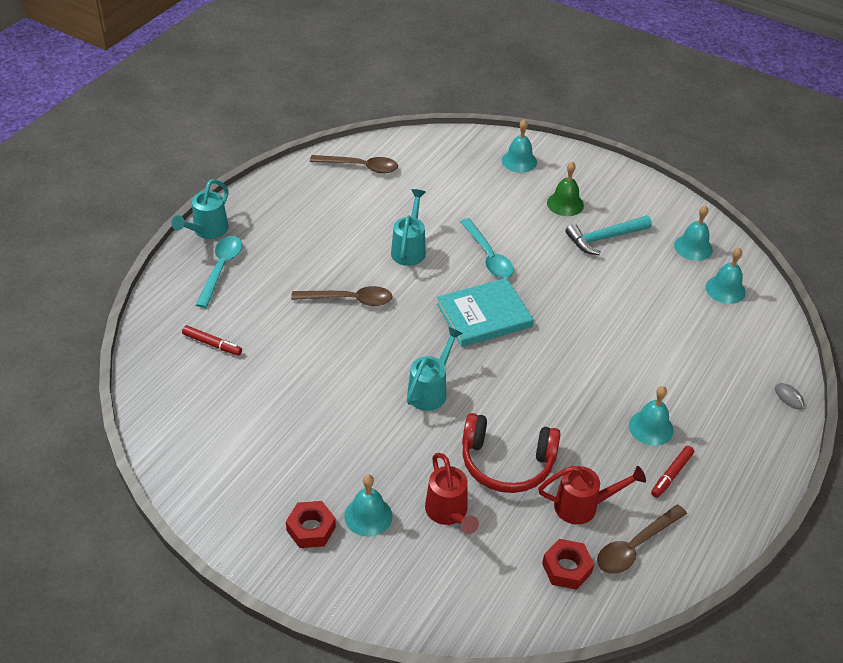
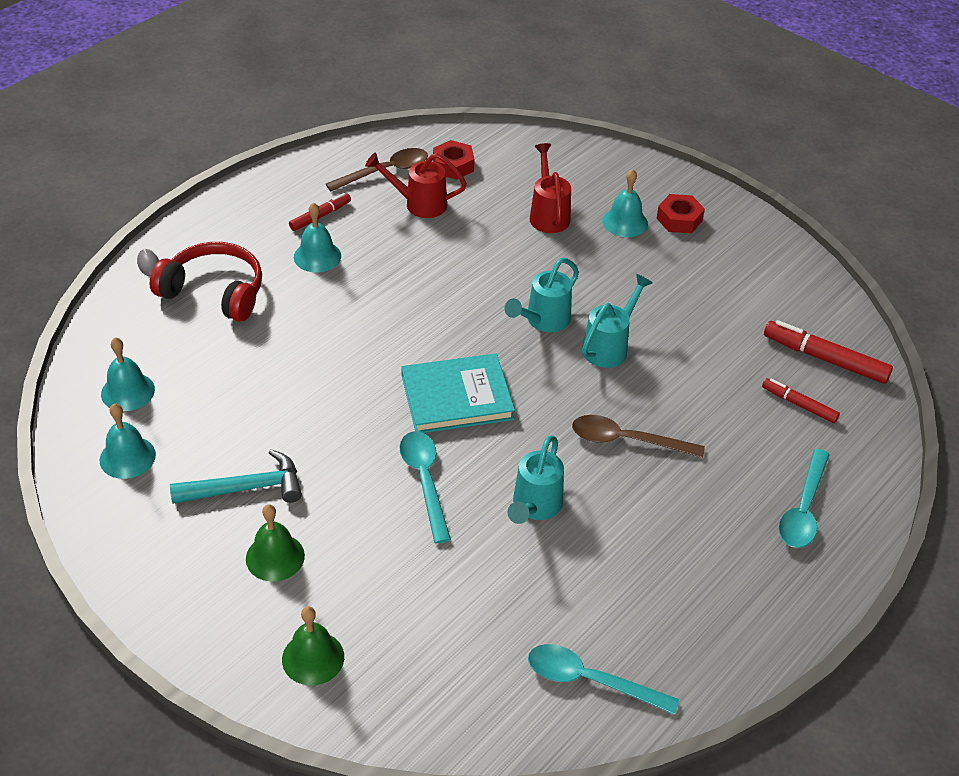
camera: 170 degrees left, 0 degrees up
(183, 388) = (825, 358): none -> red marker
(207, 231) = (833, 577): turquoise watering can -> turquoise watering can (609, 346)
(360, 167) = (590, 680): brown spoon -> turquoise spoon
(507, 463) = (480, 246): red headphones -> red headphones (214, 292)
(519, 161) = (313, 658): turquoise bell -> green bell

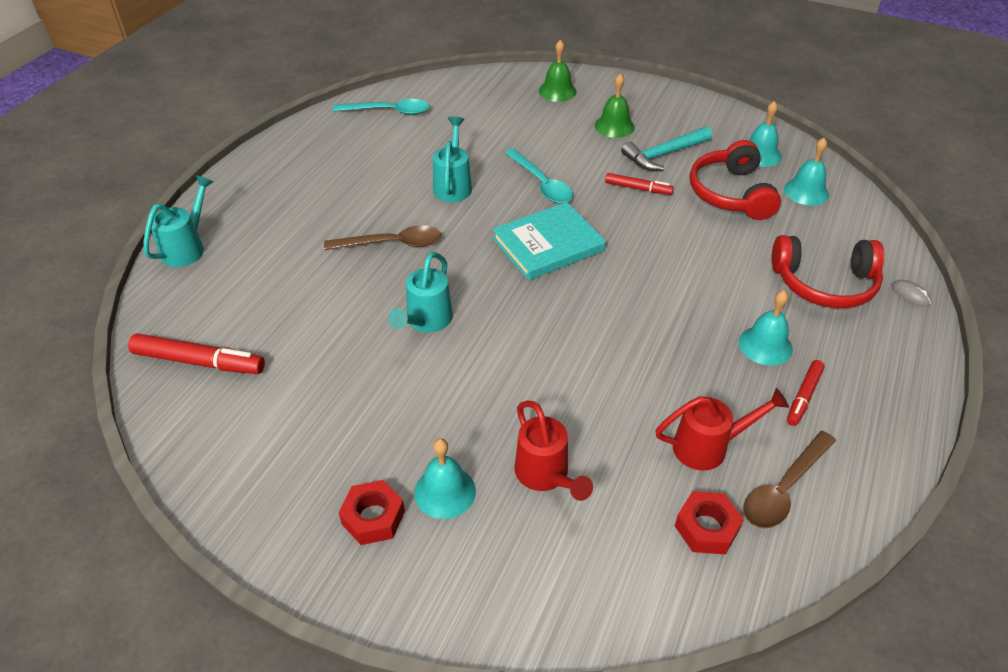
camera: 165 degrees right, 0 degrees up
(213, 410) = (731, 193): none -> red headphones
(543, 321) = (500, 332): turquoise watering can -> turquoise watering can (187, 248)
(799, 404) = (233, 308): red marker -> red marker (638, 188)
(803, 509) = (240, 226): turquoise spoon -> none

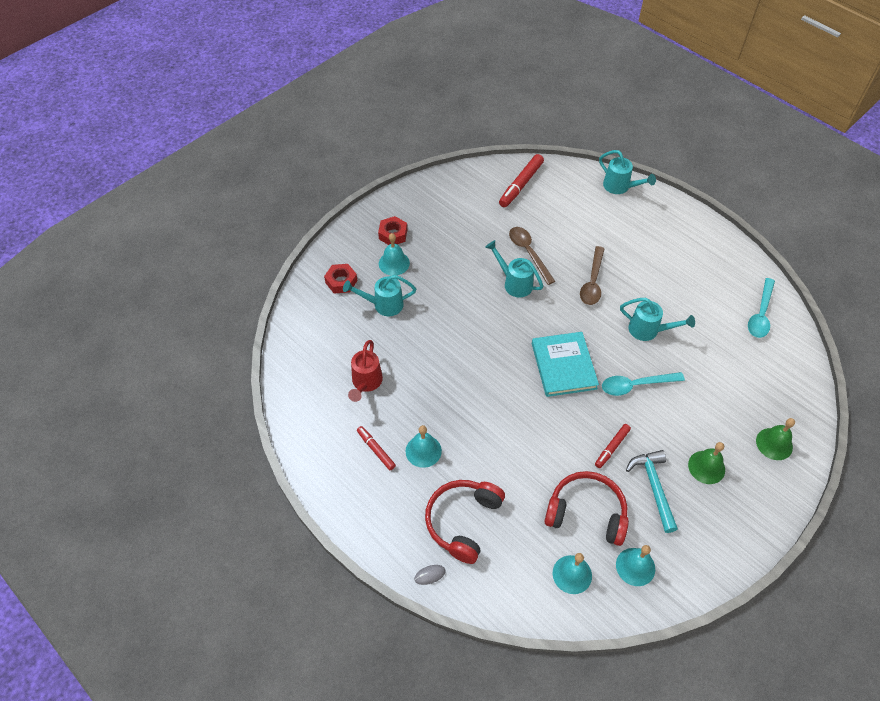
camera: 110 degrees right, 10 degrees up
(545, 475) = (383, 305): red watering can -> turquoise watering can
(706, 528) = (321, 360): red nut -> red nut (341, 282)
(783, 489) = (324, 405): brown spoon -> brown spoon (528, 253)

